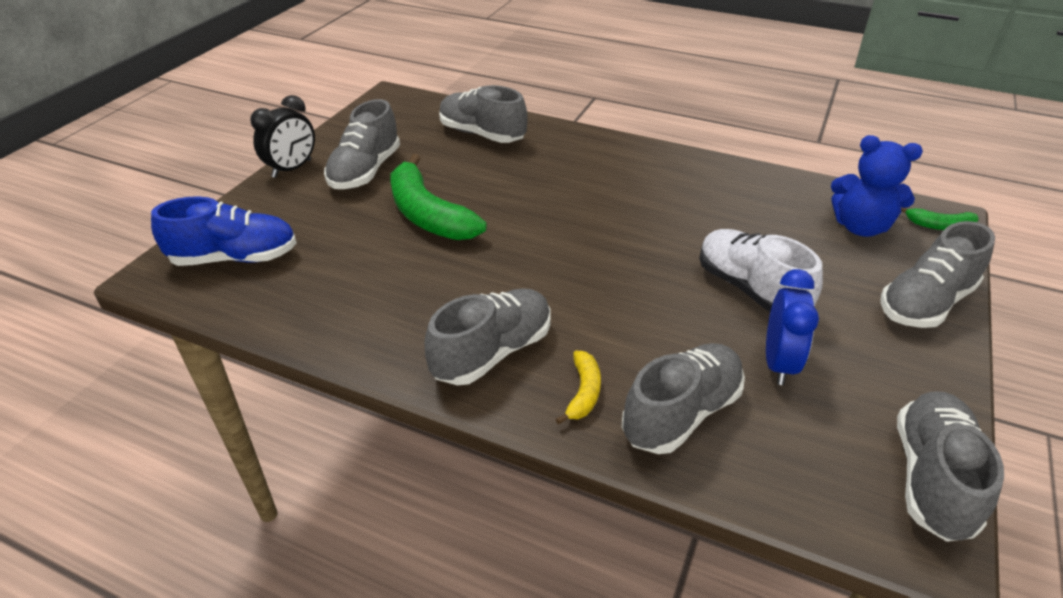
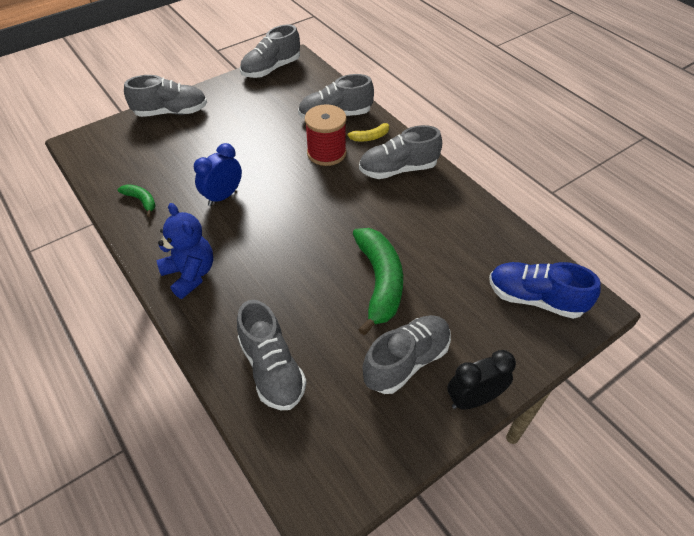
camera: 150 degrees left, 10 degrees up
(583, 392) = (369, 137): yellow banana -> yellow banana turned 150 degrees counterclockwise
(624, 334) = (326, 153): none -> red spool
(750, 289) = (239, 149): white shoe -> none
(778, 363) = (272, 116): blue clock -> blue clock (223, 196)
(860, 227) = (130, 156): blue teddy bear -> blue teddy bear (190, 274)
(939, 226) = (90, 140): green banana -> green banana (141, 201)

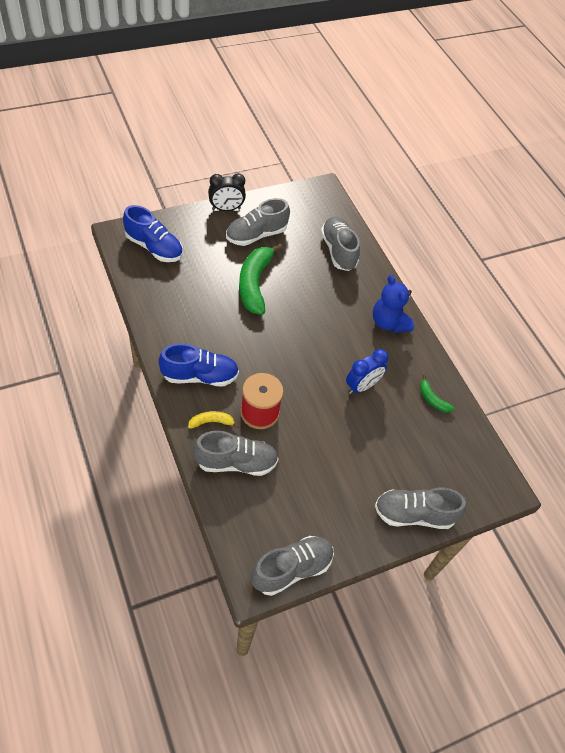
camera: 175 degrees left, 5 degrees up
(398, 169) = (200, 376): grey shoe -> blue shoe

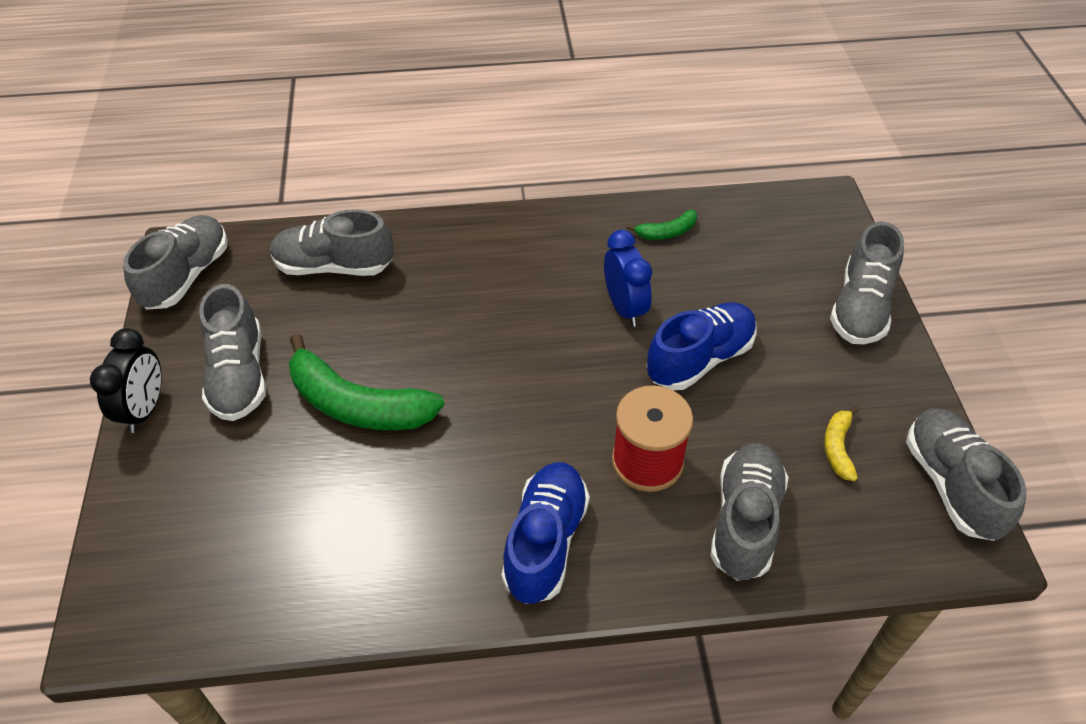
camera: 65 degrees left, 5 degrees down
(154, 247) = (183, 563): blue shoe -> blue shoe (700, 359)
(211, 422) = (654, 543): yellow banana -> yellow banana (838, 447)
(308, 197) = (187, 276): none -> grey shoe
(389, 322) = (510, 242): blue teddy bear -> none

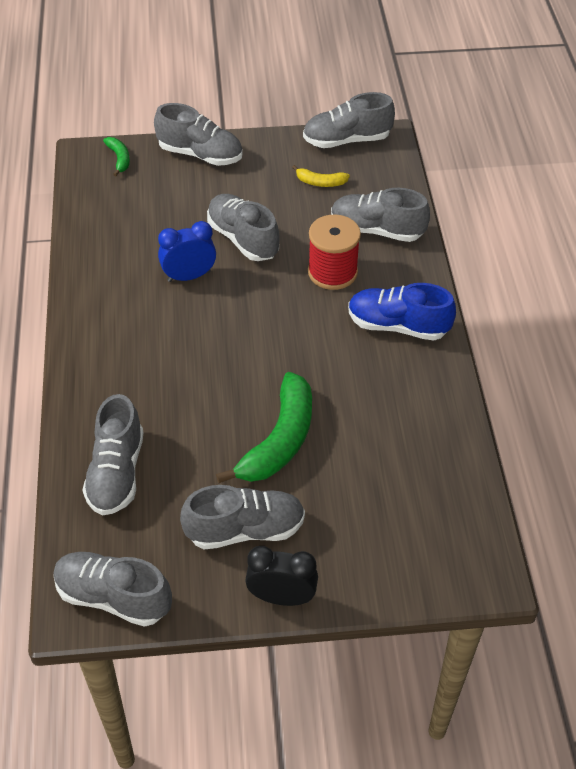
camera: 90 degrees left, 0 degrees up
(666, 232) = (107, 247): green banana -> green banana (119, 159)
(700, 359) = (243, 239): blue shoe -> grey shoe

